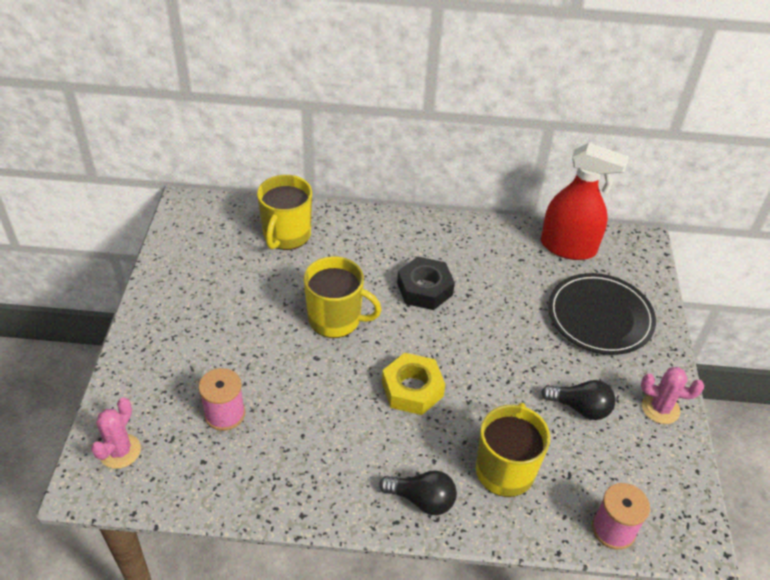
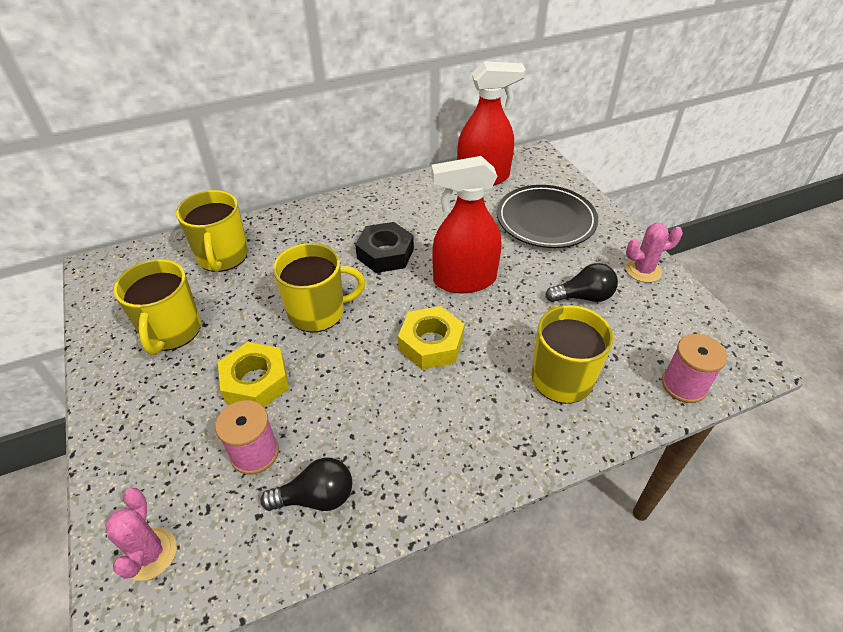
camera: 25 degrees left, 0 degrees up
(214, 286) = (172, 331): none -> yellow mug
(255, 358) = (256, 382): none -> yellow nut
(422, 500) = (508, 441): black light bulb -> black light bulb (316, 497)
(479, 344) = (464, 280): none -> red spray bottle

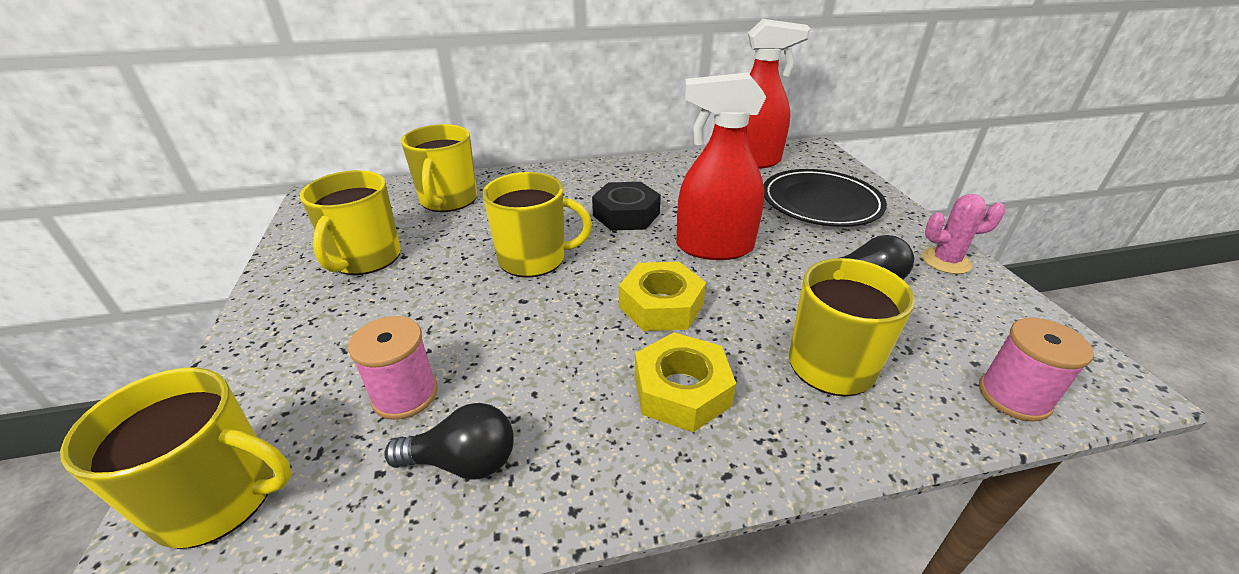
camera: 10 degrees right, 10 degrees down
(150, 554) = (219, 498): pink cactus -> yellow mug
(256, 382) = (437, 318): yellow nut -> yellow nut (681, 390)

